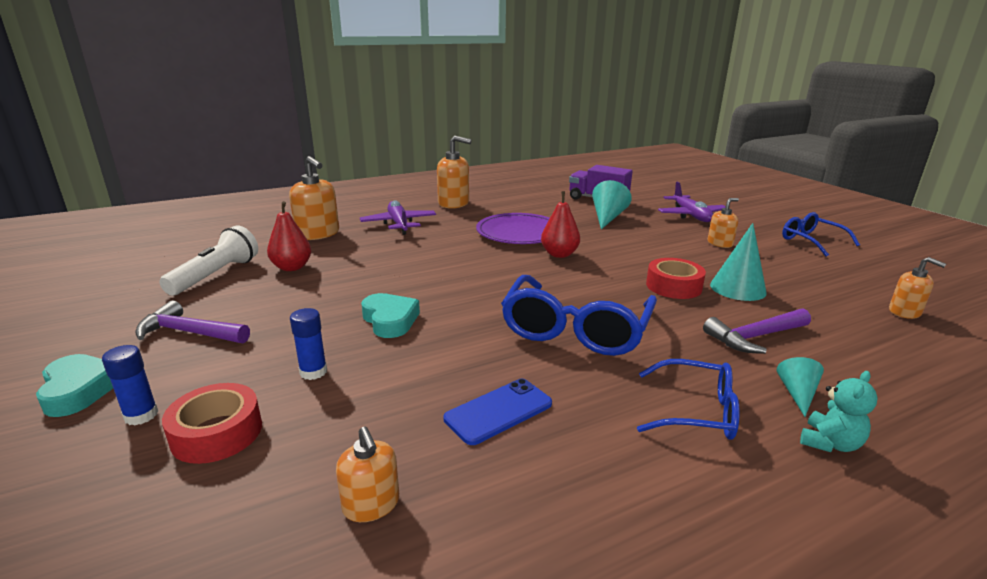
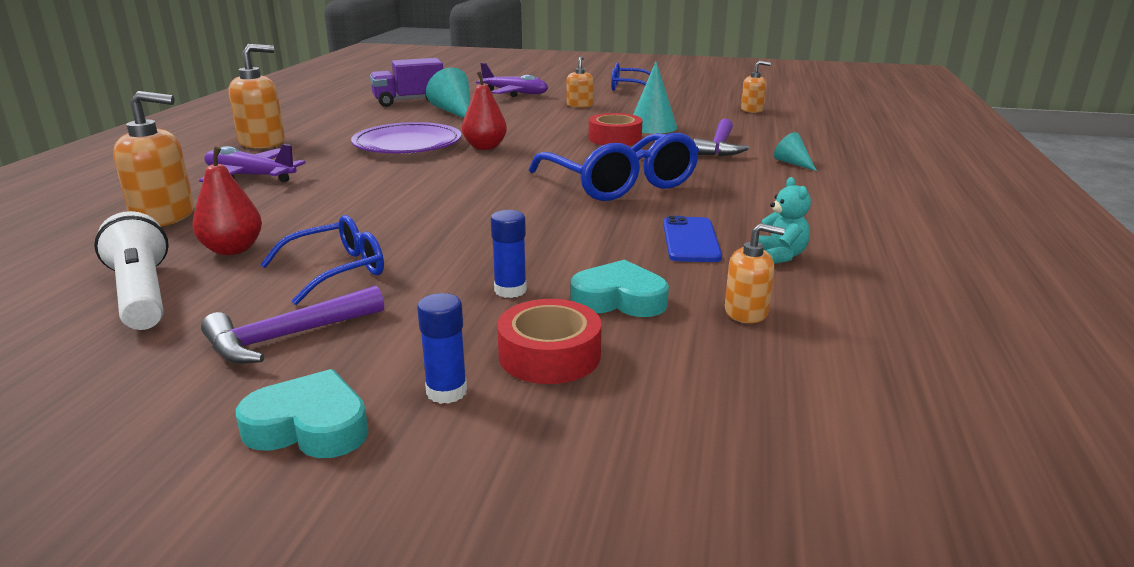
camera: 50 degrees left, 0 degrees up
(390, 320) = (472, 237): turquoise heart -> turquoise heart (619, 299)
(696, 411) = (775, 190): blue glasses -> blue glasses (337, 270)
(829, 443) = (846, 176): turquoise teddy bear -> turquoise teddy bear (780, 256)

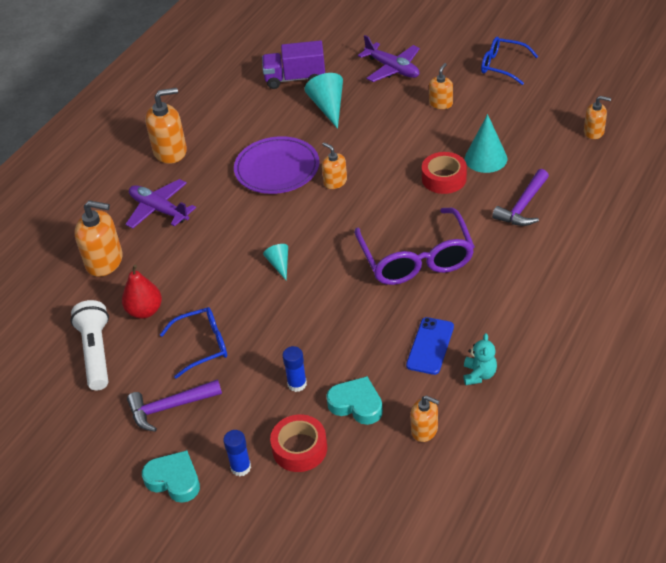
camera: 20 degrees right, 20 degrees up
(485, 147) = (335, 182): red pear -> orange soap dispenser
(620, 184) = (416, 259): blue glasses -> purple glasses
(793, 163) = (568, 243): turquoise cone -> turquoise cone (279, 264)

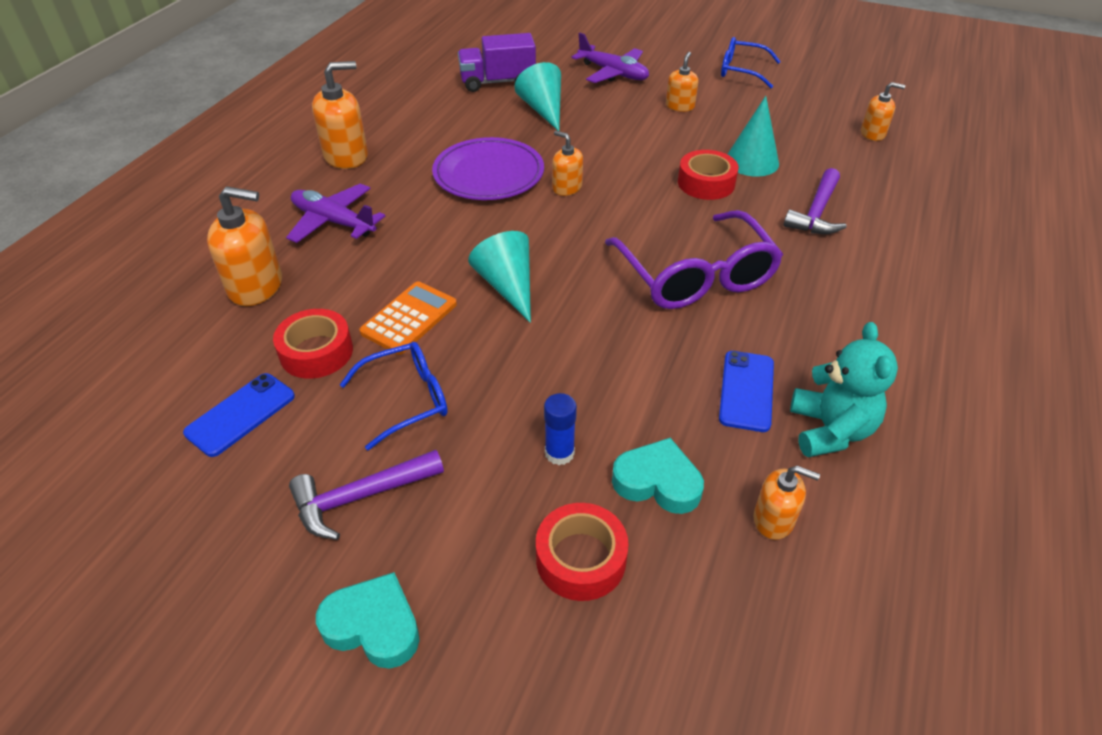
camera: 10 degrees left, 0 degrees up
(96, 353) = (241, 414): white flashlight -> blue phone
(145, 311) = (316, 352): red pear -> red tape
(208, 288) = (409, 318): none -> orange calculator
(241, 467) = (487, 597): blue glue stick -> none
(279, 264) = (508, 286): turquoise cone -> turquoise cone, size x1.74
(479, 374) = (830, 430): turquoise teddy bear -> turquoise teddy bear, size x1.62

